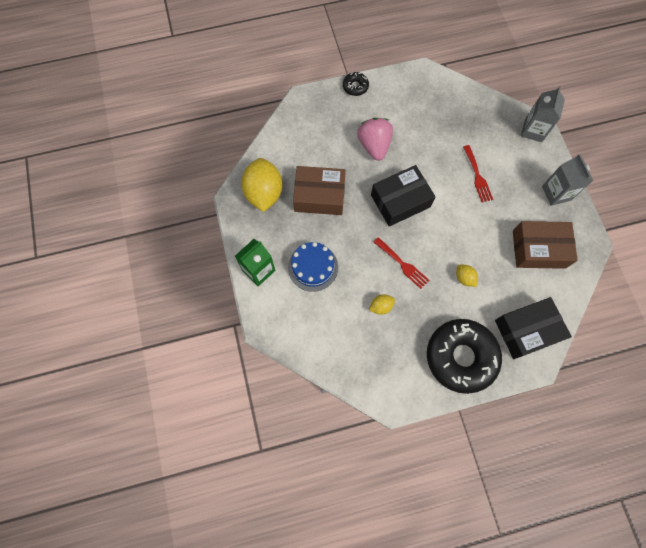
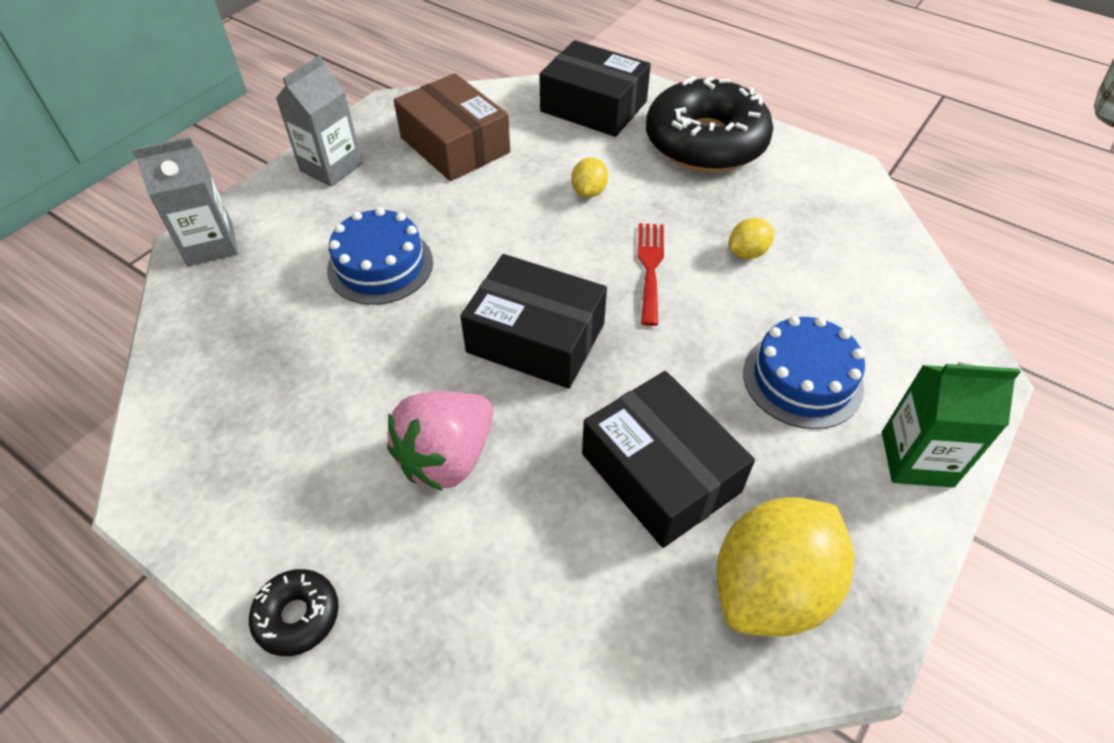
camera: 130 degrees left, 20 degrees down
(319, 196) = (660, 472): brown box -> black box
(381, 306) = (747, 253): yellow lemon -> yellow lemon turned 60 degrees counterclockwise
(477, 176) = (380, 265): red fork -> blue cake

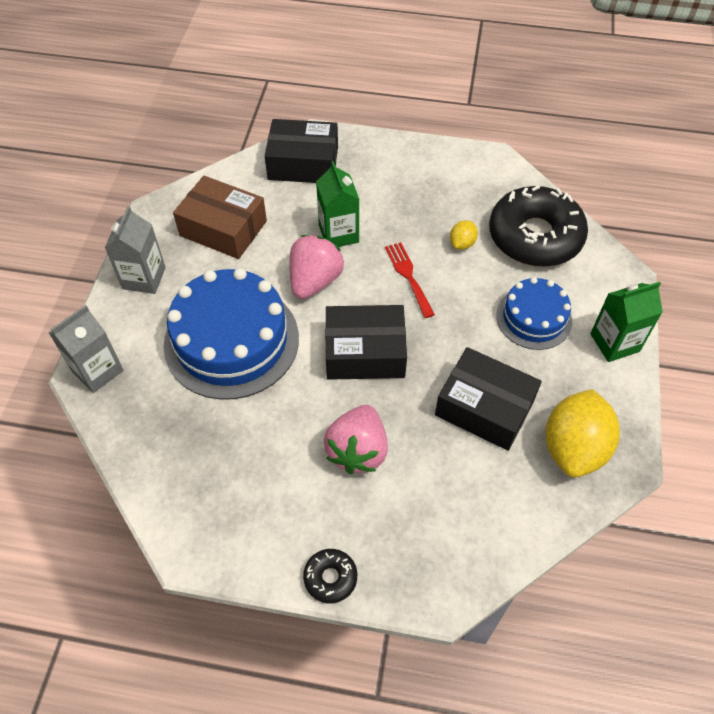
camera: 25 degrees left, 5 degrees up
(380, 265) = (231, 340): blue cake -> blue cake, size x1.75
(525, 234) = (314, 281): none -> pink strawberry
(589, 192) = (338, 234): yellow lemon -> green carton
(705, 142) = (394, 168): black donut -> black donut (535, 236)

